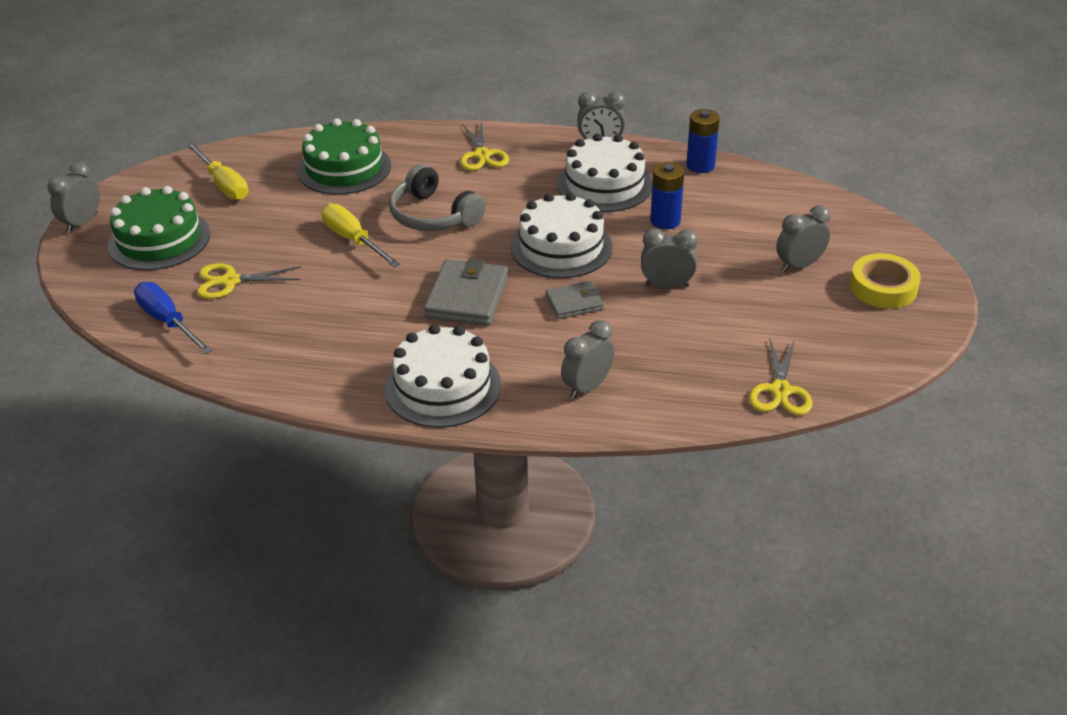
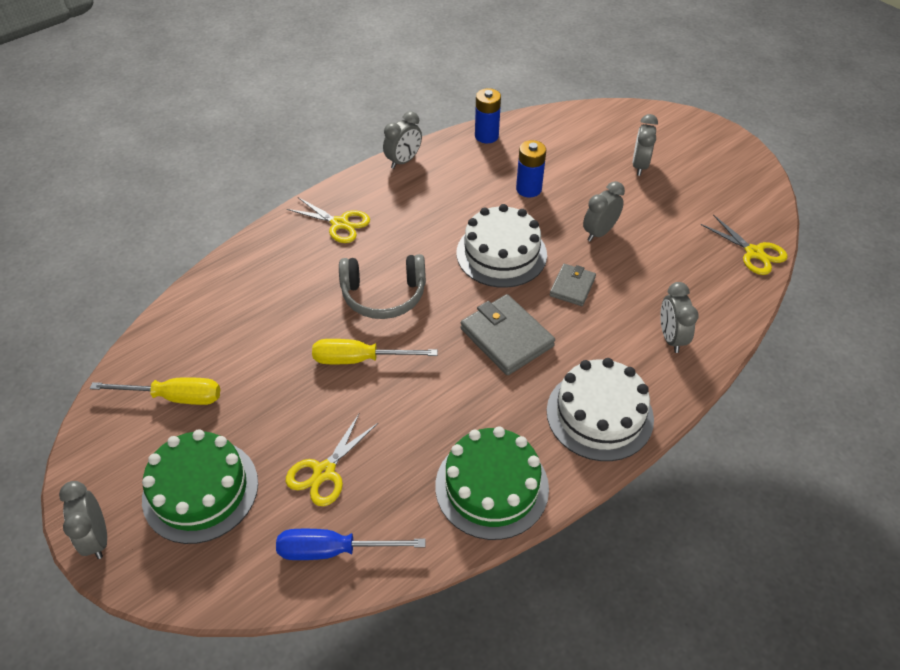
camera: 50 degrees left, 10 degrees up
(344, 168) = (254, 307): green cake -> green cake (491, 486)
(604, 184) = (454, 189): white cake -> none
(883, 287) = (695, 149): yellow tape -> none

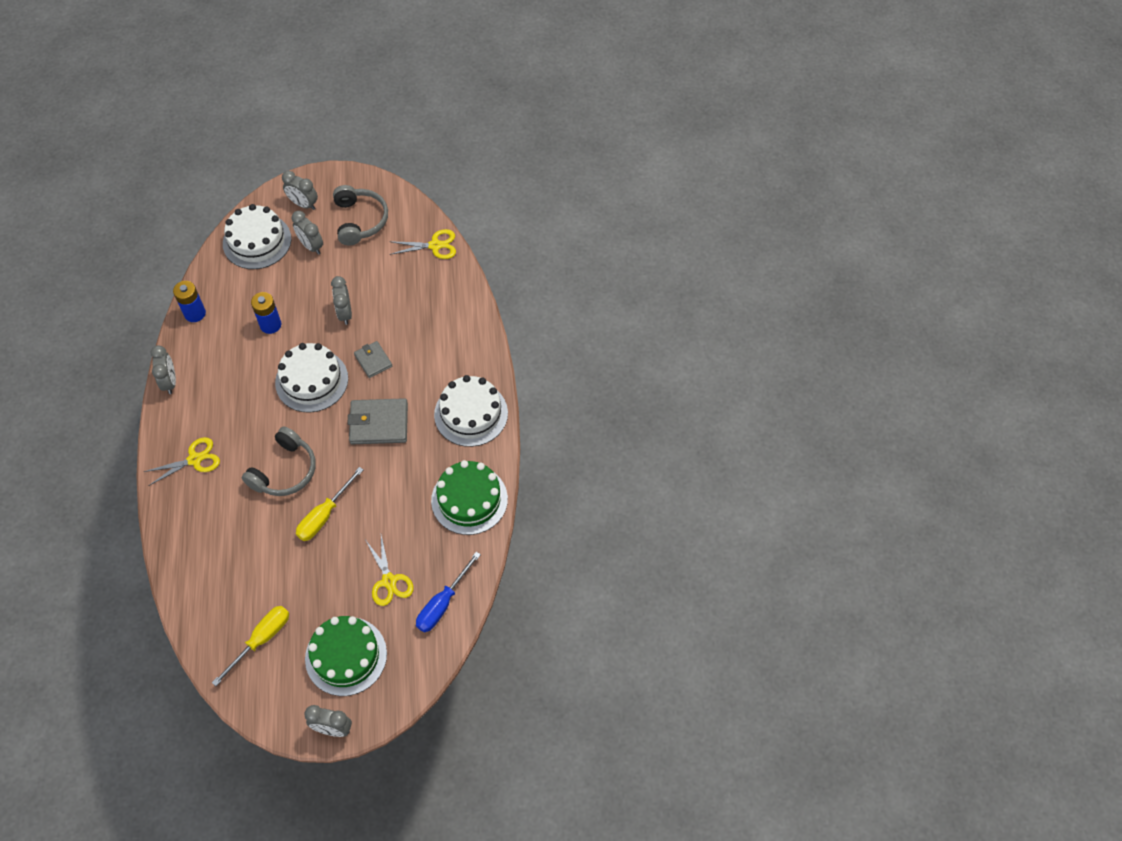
camera: 55 degrees left, 10 degrees up
(601, 130) = (257, 241): none -> white cake
(671, 338) = (453, 338): grey clock -> grey clock (303, 204)
(707, 181) = (359, 220): none -> grey headphones

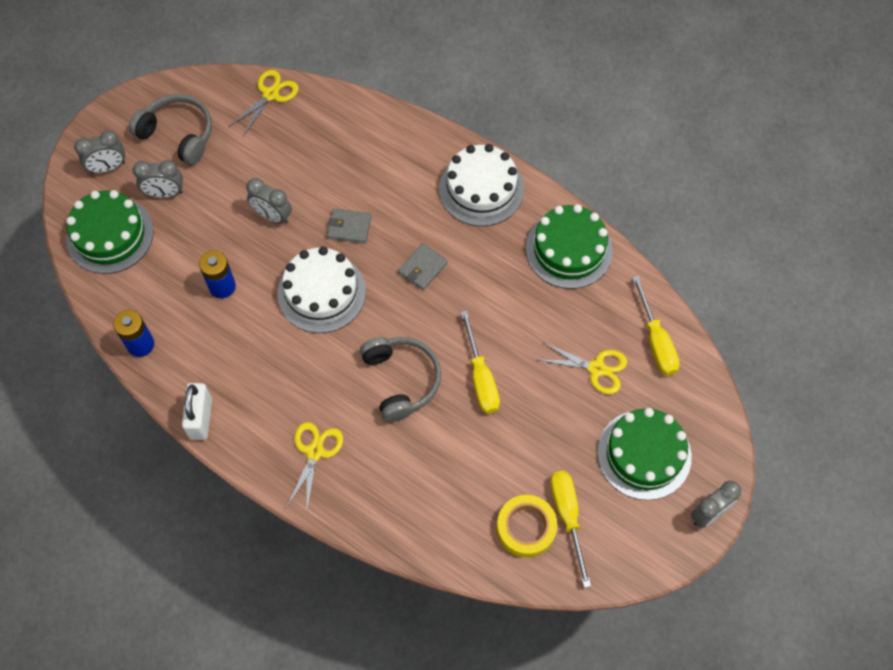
camera: 50 degrees left, 5 degrees up
(170, 382) = (201, 418): grey clock -> white padlock
(234, 620) = (526, 528): none -> yellow tape
(257, 241) = (110, 235): white cake -> green cake
(379, 423) = (422, 268): grey wallet -> grey wallet, size x0.60
(442, 604) = (656, 341): blue screwdriver -> yellow screwdriver

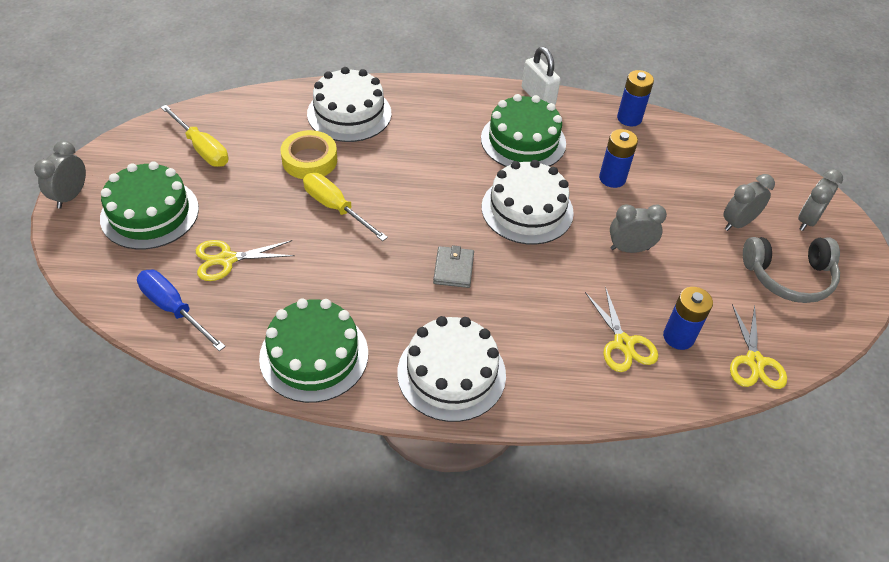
camera: 145 degrees right, 15 degrees down
(110, 235) = (739, 173): green cake -> green cake (523, 141)
(304, 135) = (678, 337): none -> blue battery
(315, 452) = (436, 111): yellow scissors -> yellow scissors (623, 343)
(349, 227) = (552, 271): grey wallet -> none
(401, 380) = (405, 178): grey headphones -> none
(401, 493) = (349, 113): none -> white cake
(526, 528) = (234, 130): yellow tape -> yellow tape (309, 160)
(656, 341) = (174, 309): yellow screwdriver -> blue screwdriver

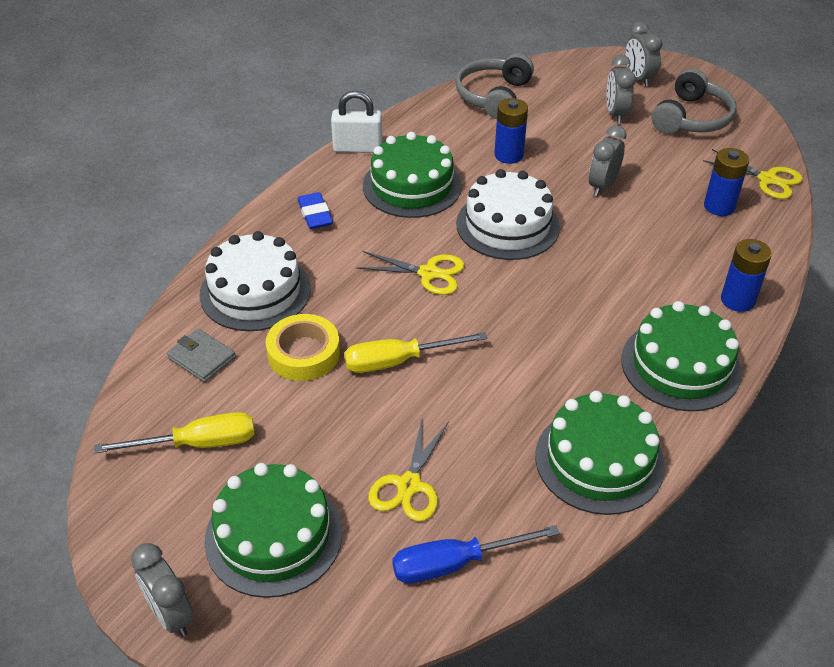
camera: 55 degrees left, 5 degrees down
(447, 107) = (315, 215): none -> blue eraser
(451, 373) = (680, 365): white cake -> green cake
(453, 269) = (550, 308): grey wallet -> grey wallet (201, 358)
(623, 343) = (708, 241): yellow scissors -> yellow scissors (429, 273)
(629, 118) = (439, 108): blue battery -> blue battery (737, 300)
(678, 142) = (494, 96): none -> grey headphones

